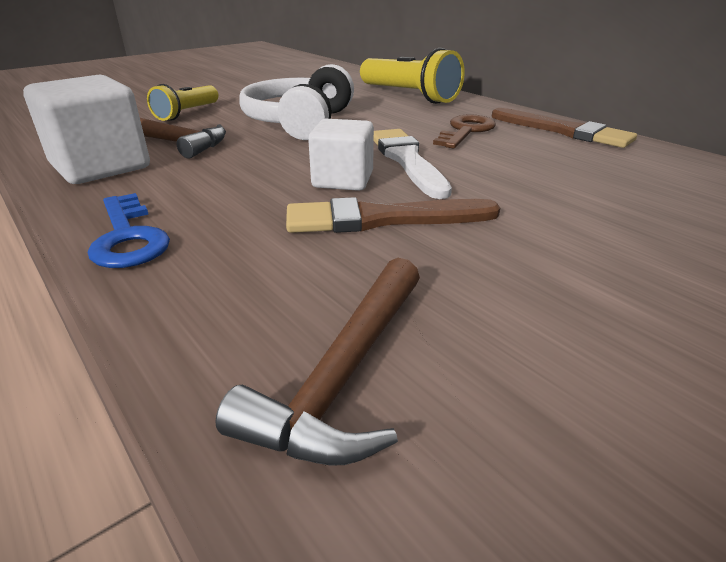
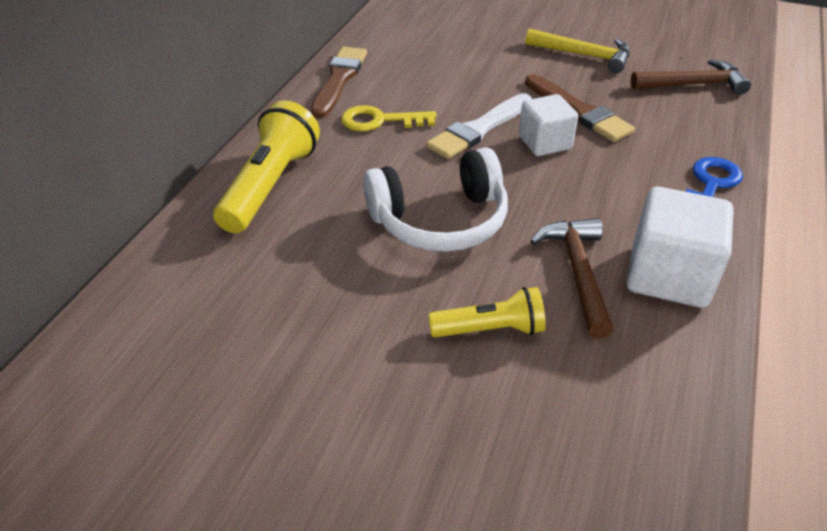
camera: 120 degrees left, 10 degrees up
(466, 131) = (380, 121): brown key -> yellow key
(561, 290) = (584, 55): none -> yellow hammer

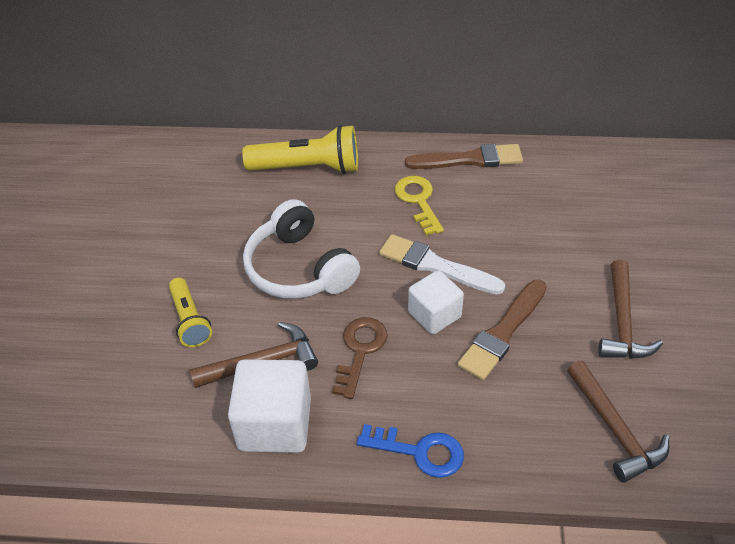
camera: 75 degrees right, 5 degrees up
(578, 198) = (360, 351): none -> brown key
(584, 55) = (622, 322): yellow hammer -> brown hammer

